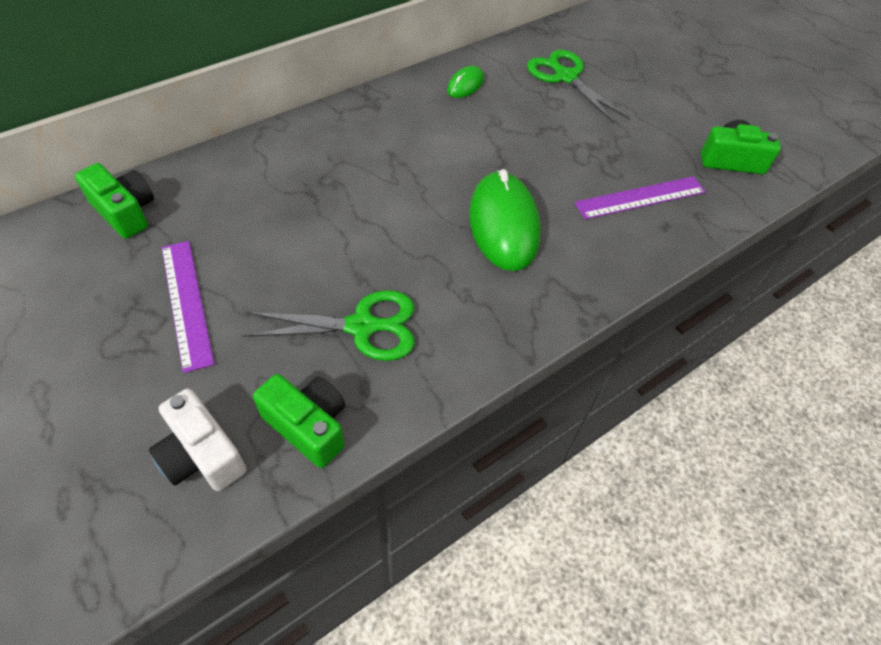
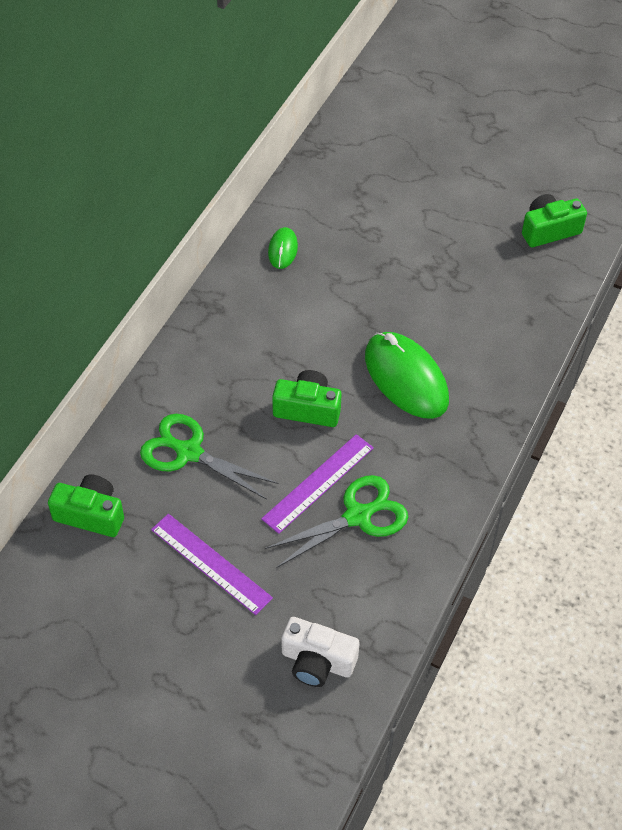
camera: 25 degrees left, 0 degrees up
(308, 426) = (374, 606): green camera -> green camera (307, 409)
(565, 77) = (365, 200): green scissors -> green scissors (189, 452)
(640, 198) = (497, 302): purple ruler -> purple ruler (318, 483)

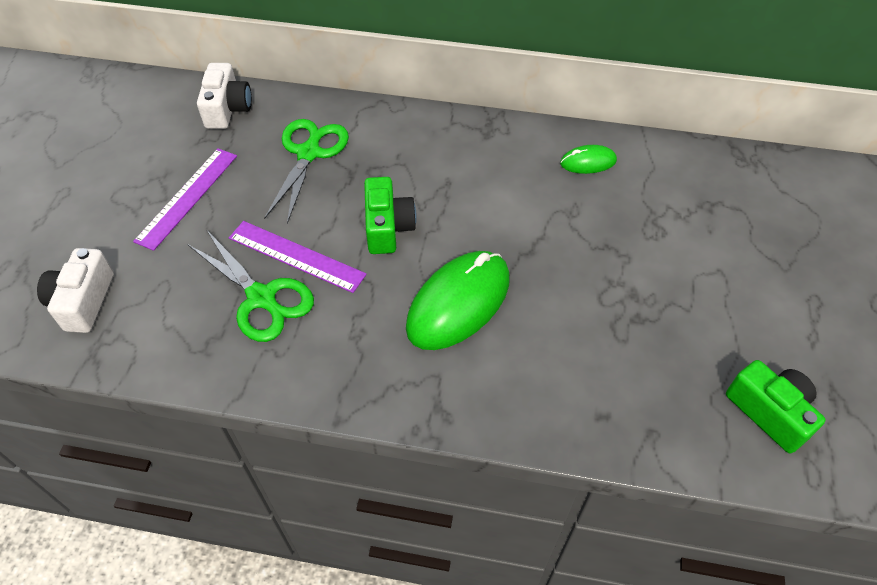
camera: 75 degrees right, 0 degrees up
(91, 514) = (227, 109): green camera -> white camera

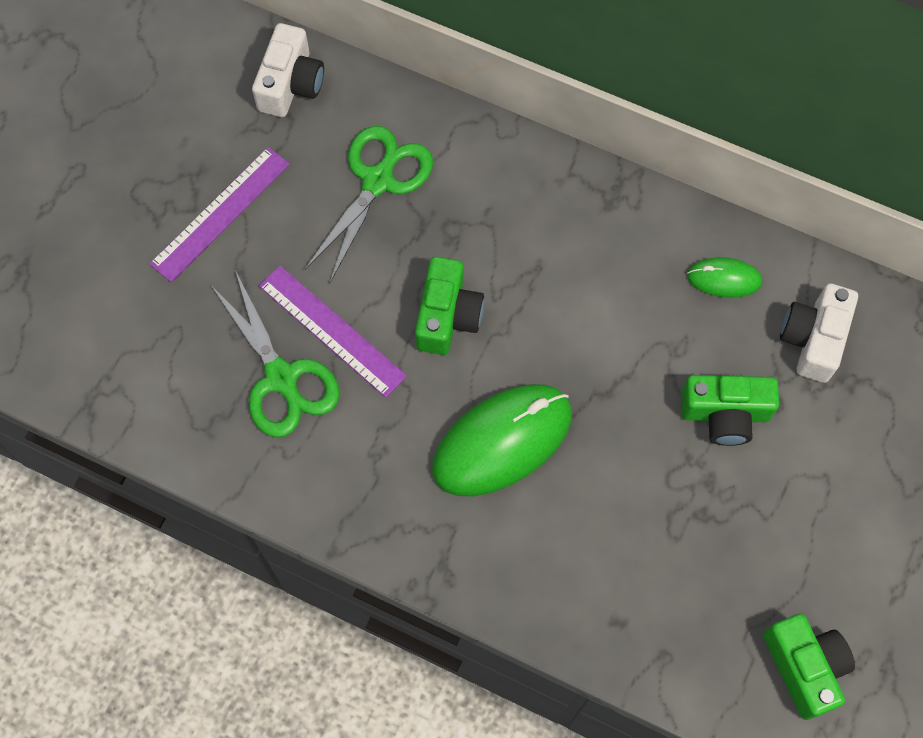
camera: 15 degrees right, 15 degrees up
(83, 301) = (85, 332): white camera -> white camera (813, 339)
(625, 246) = (725, 414): none -> green camera

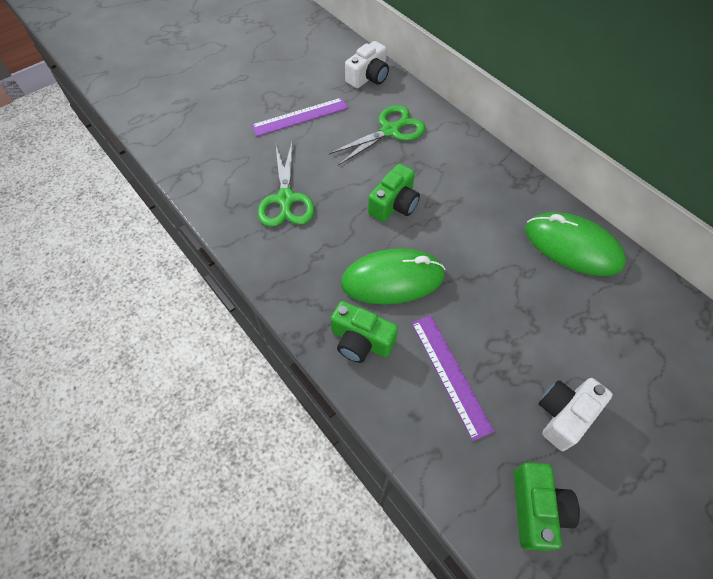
camera: 25 degrees right, 10 degrees down
(331, 331) = (326, 188): purple ruler -> purple ruler (450, 374)
(724, 279) = (572, 247): green mouse -> green mouse, size x2.03
(725, 414) = (542, 321): green camera -> green camera (361, 341)
(813, 339) = (620, 301): white camera -> white camera (564, 415)

